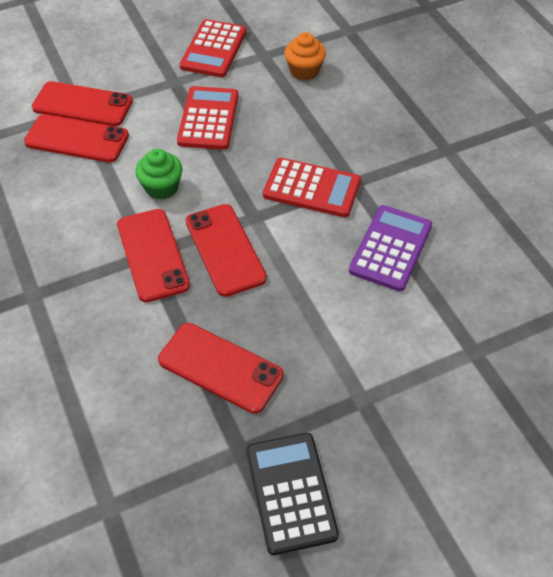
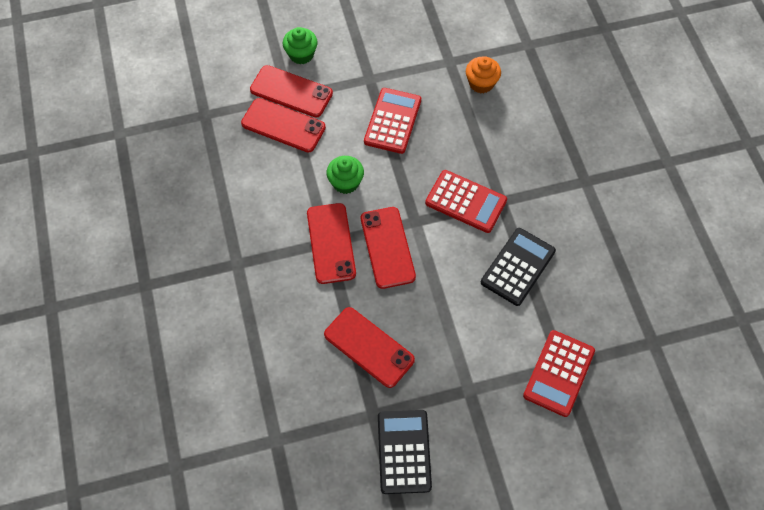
camera: 10 degrees right, 10 degrees up
(90, 68) = (301, 54): none -> green cupcake
(213, 49) = (407, 49): red calculator -> red calculator (559, 373)
(390, 248) = (517, 267): purple calculator -> black calculator

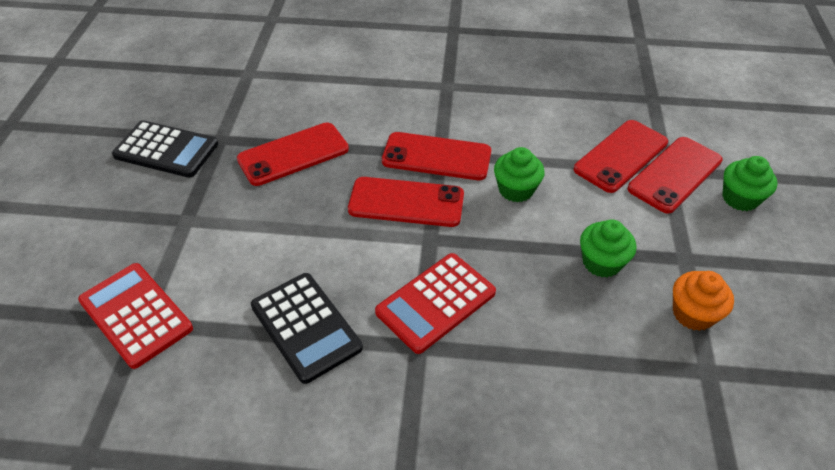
camera: 110 degrees right, 15 degrees down
(392, 121) = (601, 262): red calculator -> green cupcake
(481, 83) = (653, 402): orange cupcake -> orange cupcake (693, 314)

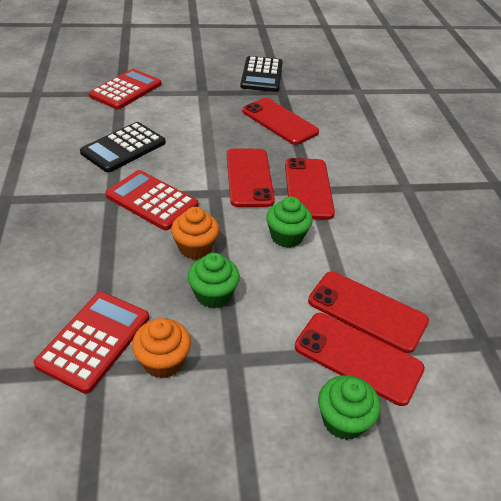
camera: 75 degrees right, 5 degrees down
(528, 269) = (195, 248): none -> orange cupcake
(671, 373) = (94, 341): none -> red calculator

